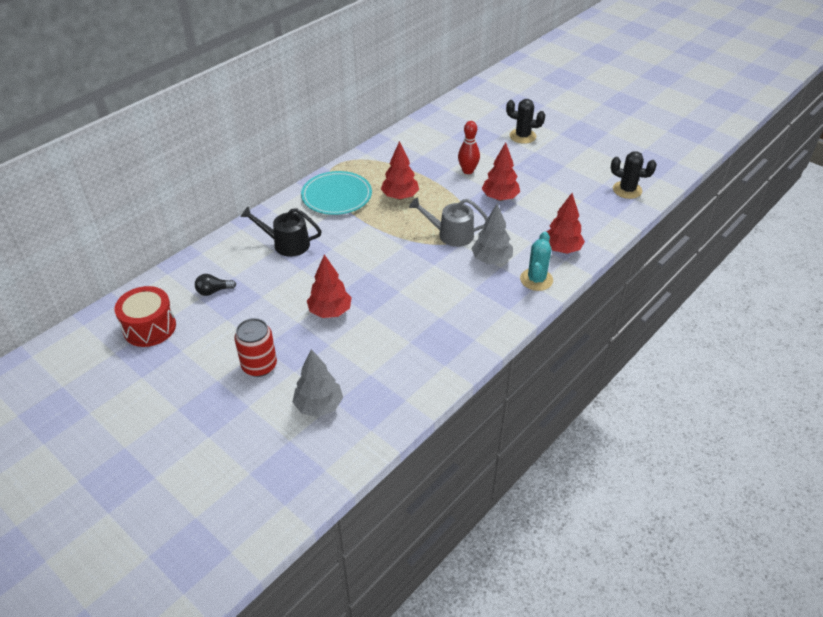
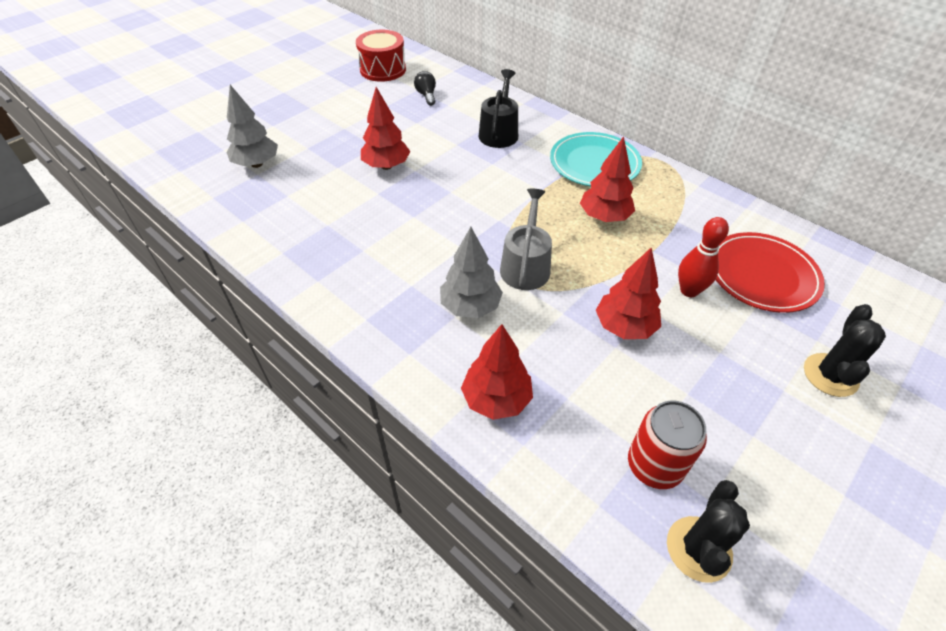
camera: 90 degrees right, 5 degrees up
(259, 366) = (320, 127): red can -> red can (654, 465)
(452, 143) = (762, 275): none -> red plate
(536, 279) = (424, 356): turquoise cactus -> none

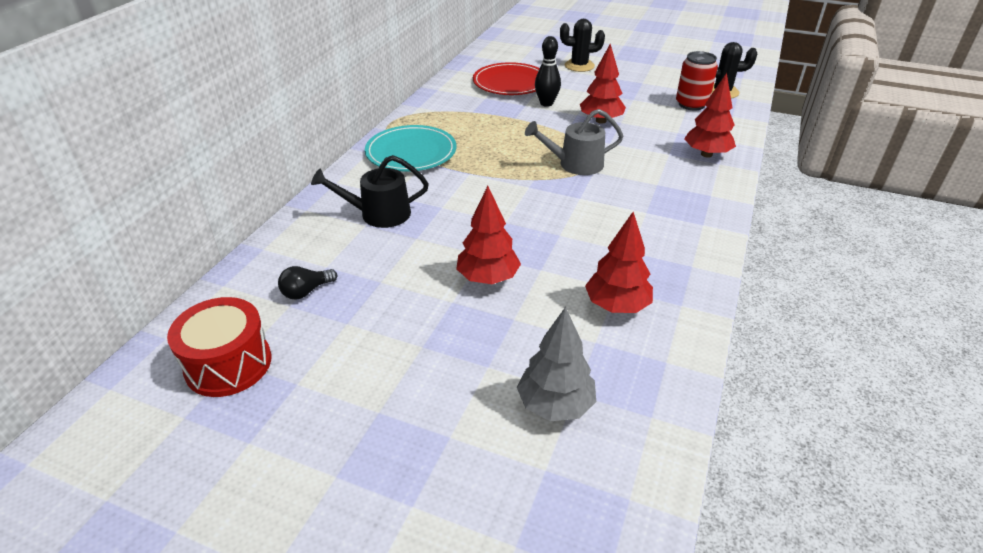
camera: 110 degrees left, 10 degrees down
(470, 306) = (641, 179): grey tree -> none
(604, 217) = (488, 139): red tree -> red tree (617, 306)
(689, 290) = (546, 103): red bowling pin -> black bowling pin

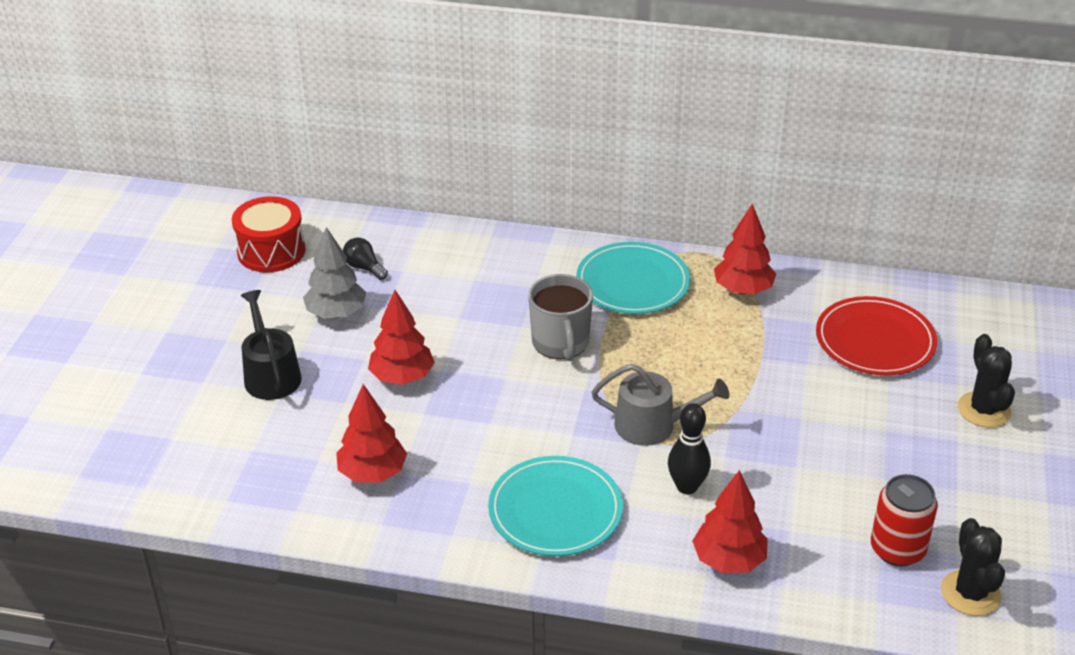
camera: 80 degrees right, 0 degrees up
(379, 214) = (496, 284): black watering can -> black watering can (271, 375)
(471, 191) = (561, 343): none -> grey mug
(546, 103) = (822, 384): black bowling pin -> black bowling pin (687, 486)
(555, 405) = (237, 438): grey tree -> grey tree (336, 313)
(575, 164) = (652, 425): grey watering can -> grey watering can turned 120 degrees clockwise
(600, 121) = (790, 444): red tree -> red tree (743, 289)
(663, 214) = (555, 510): none -> turquoise plate

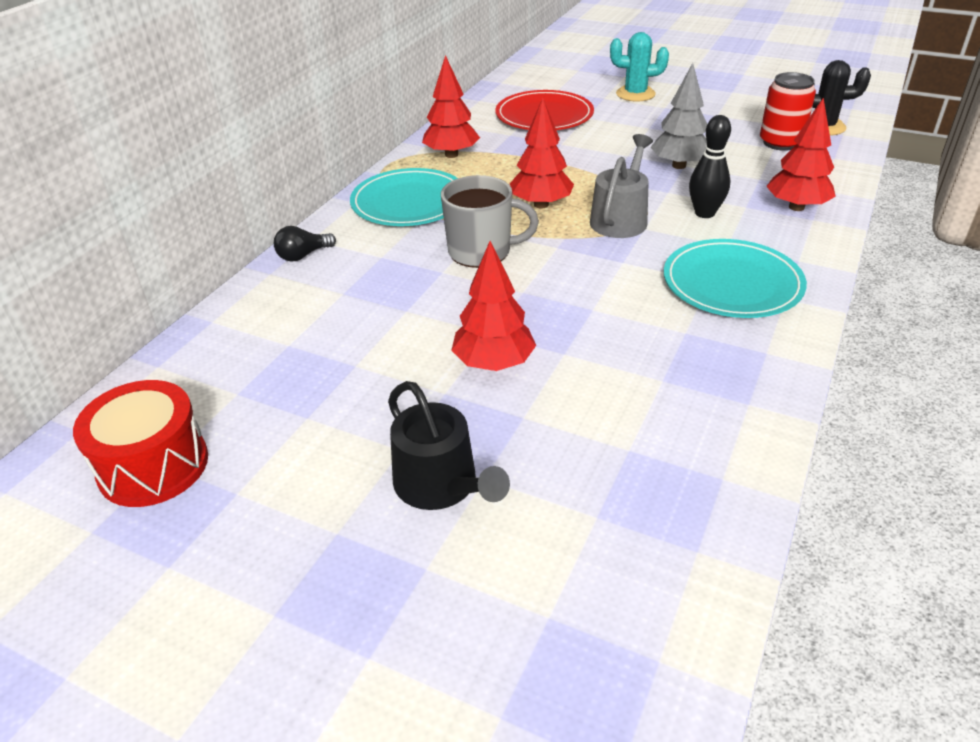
camera: 75 degrees left, 0 degrees up
(271, 375) = (441, 485): black watering can -> black watering can turned 120 degrees counterclockwise
(336, 313) = (340, 409): grey tree -> grey tree (679, 166)
(364, 268) = (260, 376): black light bulb -> black light bulb (303, 255)
(372, 473) = (661, 403): red tree -> red tree (541, 204)
(984, 410) = (635, 94): black cactus -> turquoise cactus

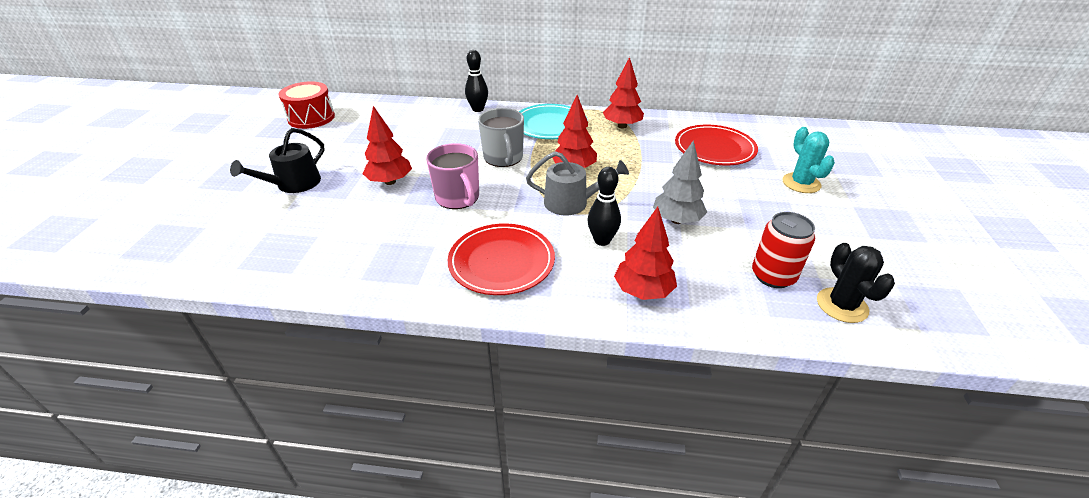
camera: 70 degrees right, 0 degrees up
(303, 255) = (478, 109): black light bulb -> black bowling pin
(573, 301) = (458, 198): none -> pink mug
(732, 283) = (501, 262): turquoise plate -> red plate

